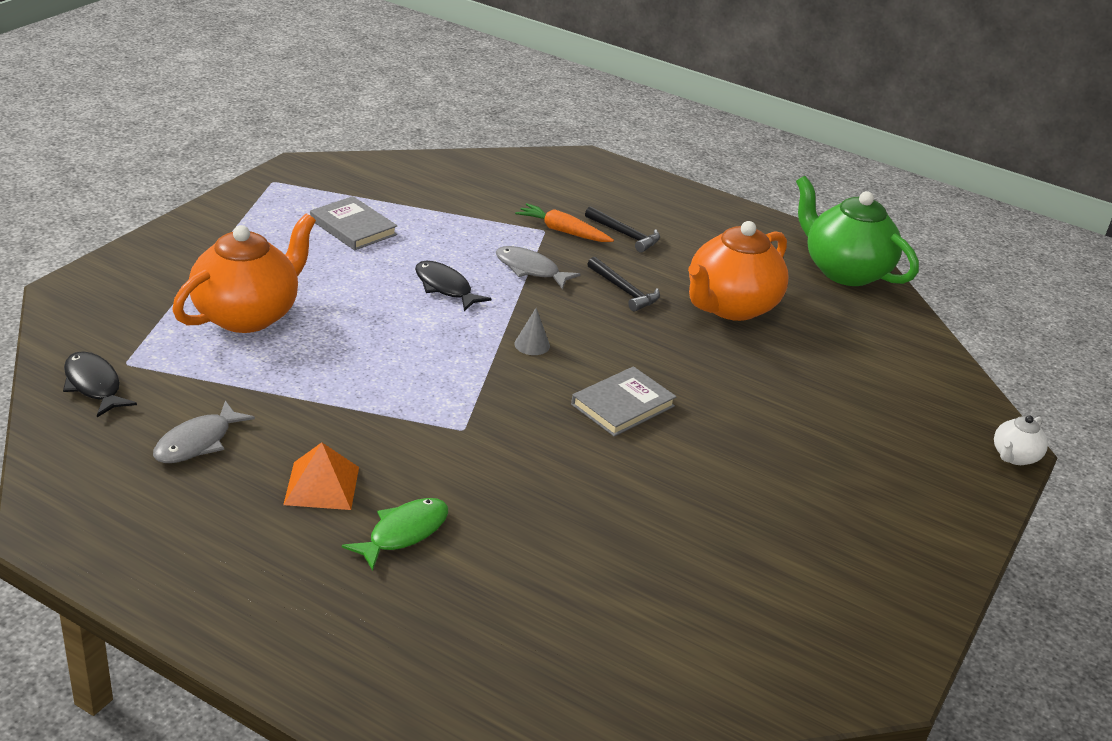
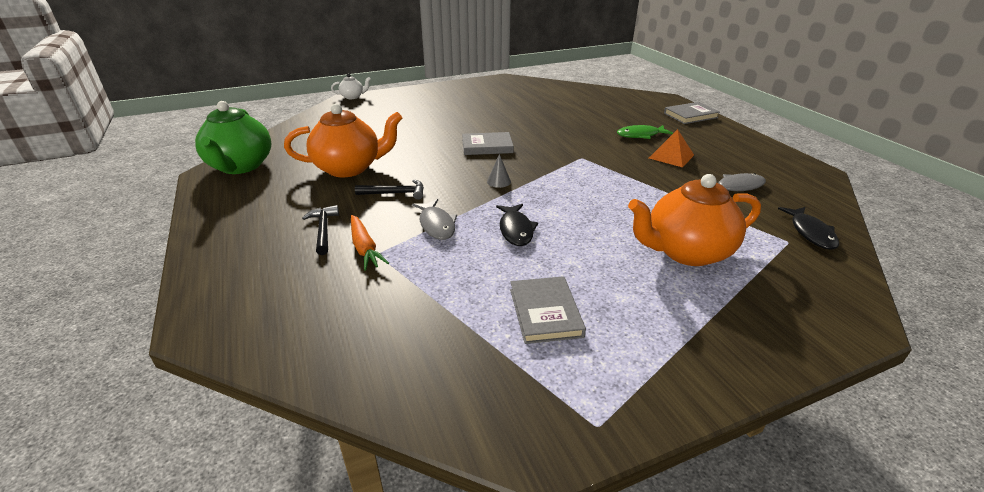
camera: 140 degrees left, 0 degrees up
(330, 666) = (690, 115): none -> grey book
(624, 291) = (395, 193): black hammer -> black hammer turned 90 degrees clockwise

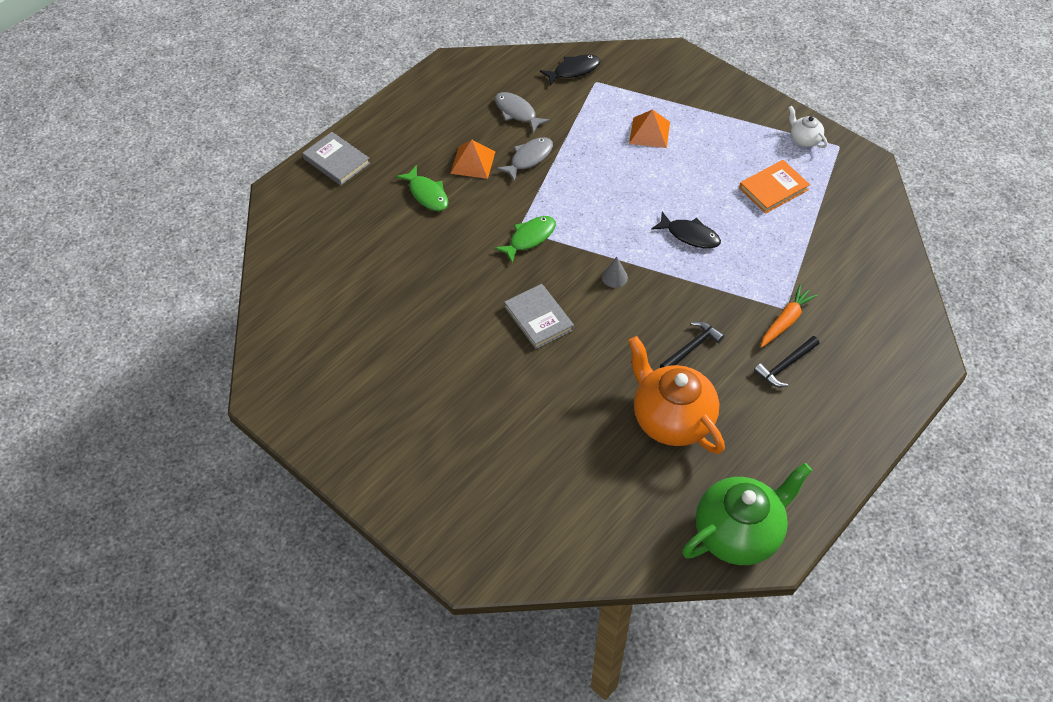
camera: 115 degrees left, 20 degrees up
(353, 97) = (453, 569): white teapot -> white teapot (804, 139)
(395, 193) = (692, 347): black hammer -> black hammer turned 75 degrees clockwise
(436, 225) = (720, 290): grey fish -> grey fish (529, 158)
(516, 230) = (690, 235): black fish -> black fish turned 60 degrees clockwise
(545, 312) = (773, 189): grey book -> orange book
(568, 159) = (529, 238): none -> green fish
(686, 252) = (649, 132): orange teapot -> orange pyramid

